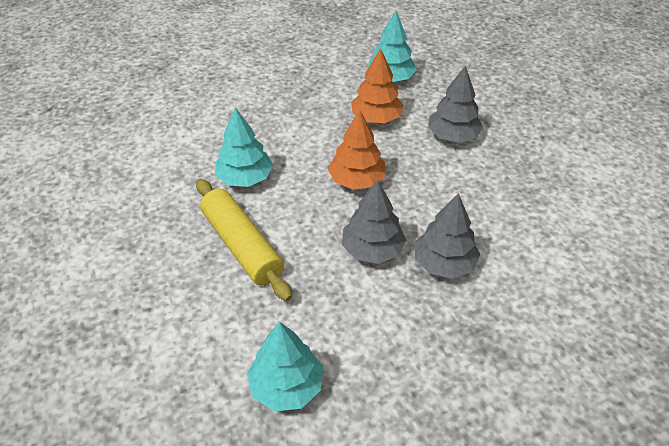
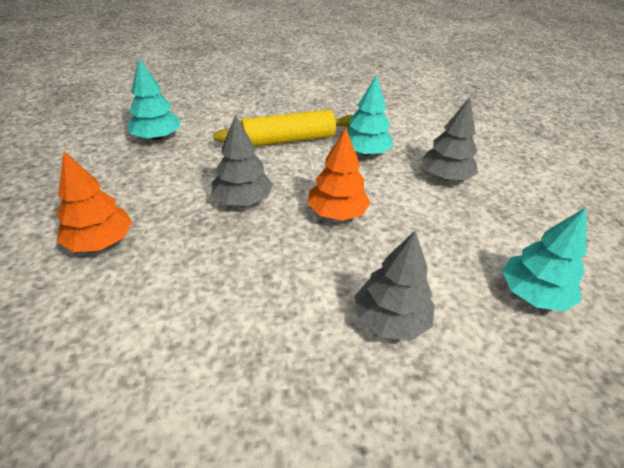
camera: 105 degrees right, 5 degrees down
(376, 118) = (441, 255): orange tree -> orange tree (100, 241)
(444, 263) = (195, 239): grey tree -> grey tree (445, 177)

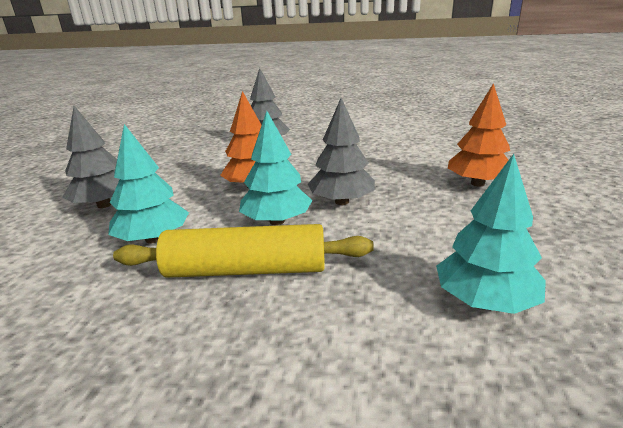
camera: 160 degrees left, 15 degrees down
(533, 294) = (170, 146): turquoise tree -> turquoise tree (277, 221)

